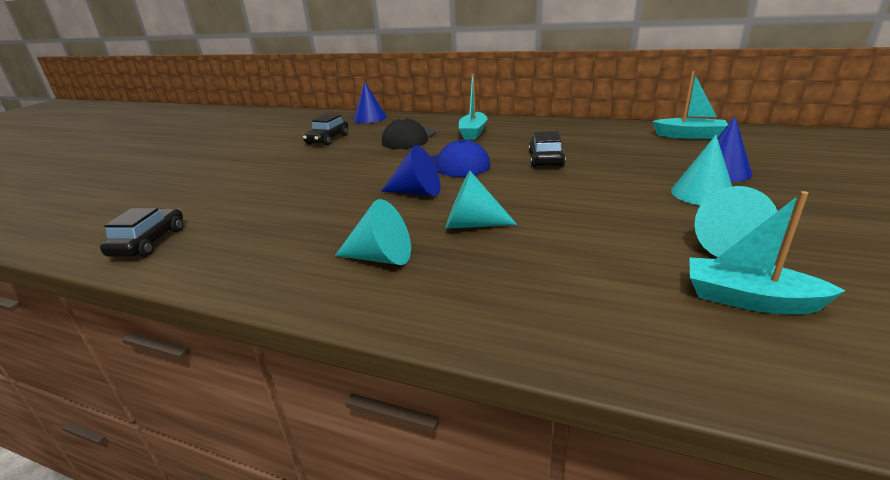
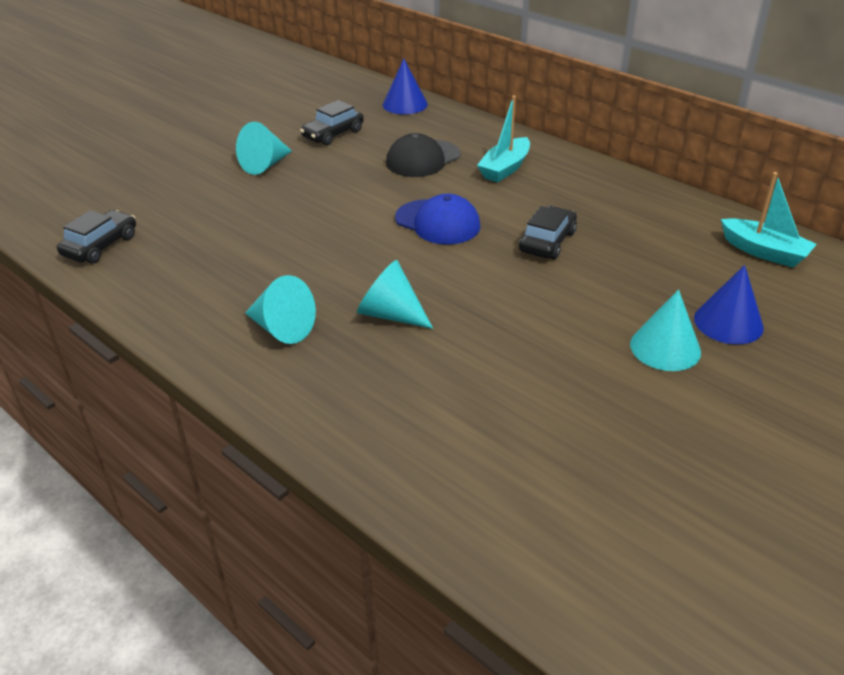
camera: 20 degrees right, 10 degrees up
(417, 192) = (370, 253): blue cone -> none
(724, 244) = (607, 417): turquoise cone -> turquoise cone (265, 165)
(749, 299) = (556, 479): turquoise boat -> none

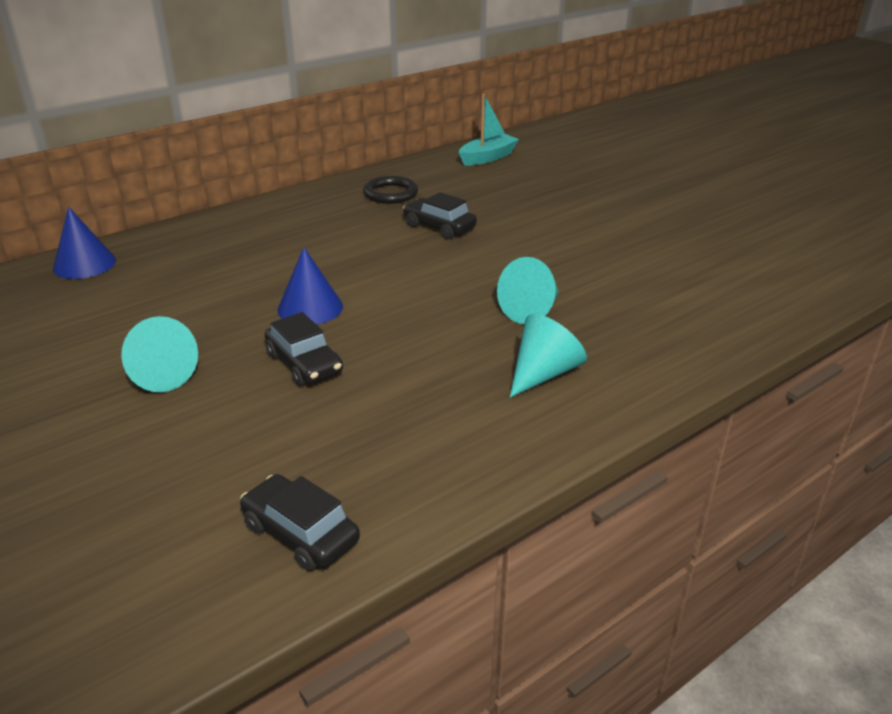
camera: 80 degrees left, 5 degrees down
(333, 134) = (118, 318): black car -> black car (304, 363)
(423, 159) = (237, 266): black cap -> none
(438, 222) = (378, 272): blue cap -> none
(505, 168) = (294, 227): turquoise boat -> none
(610, 204) = (390, 194): none -> black ring
(665, 348) = (597, 207): turquoise cone -> none
(728, 322) = (571, 184): blue cone -> blue cone (310, 308)

